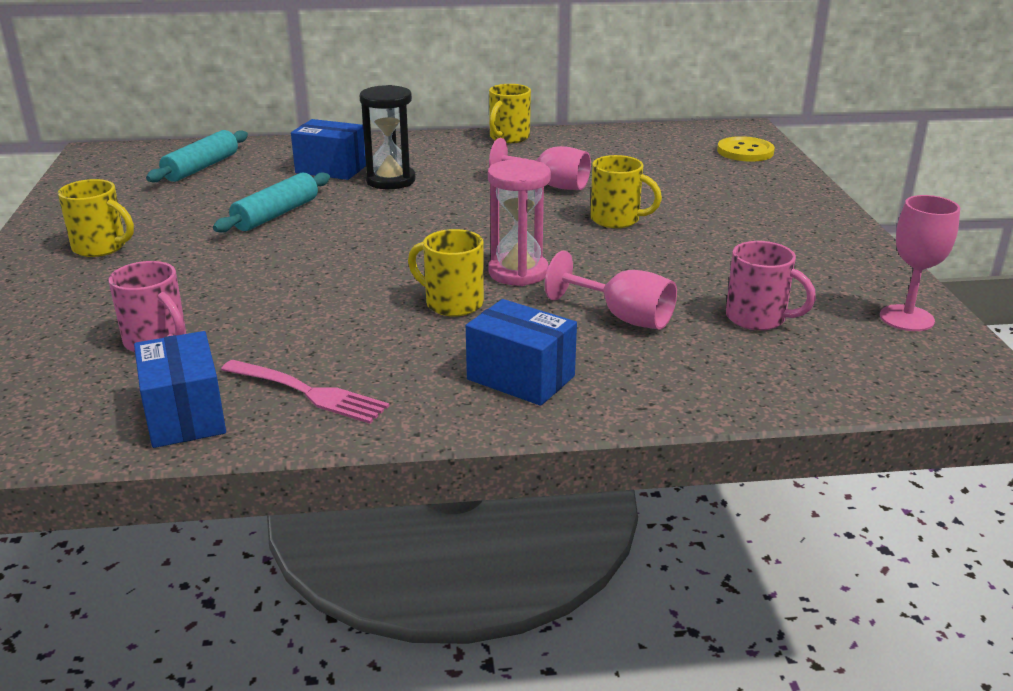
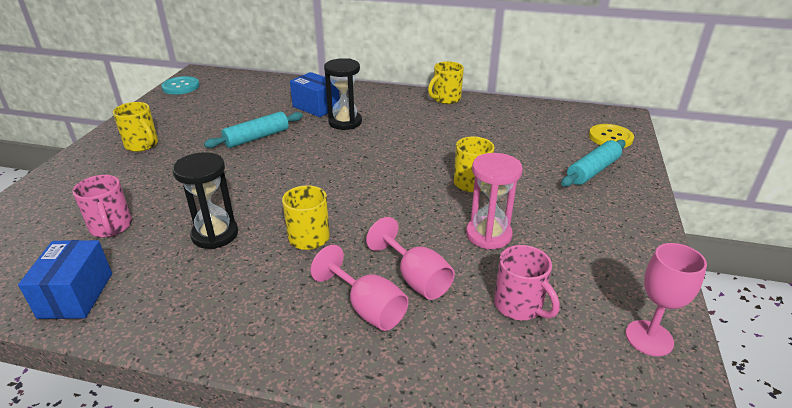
camera: 20 degrees right, 5 degrees up
(87, 172) = (181, 87): none -> turquoise button
(201, 167) = (243, 93): turquoise rolling pin -> turquoise rolling pin (592, 171)
(307, 392) = (159, 295): pink fork -> none
(322, 323) = (215, 234): none -> black hourglass
(518, 272) = (371, 218): pink hourglass -> pink hourglass (488, 235)
(520, 378) = (303, 320): blue box -> none
(551, 185) = (447, 144): pink goblet -> pink goblet (368, 308)

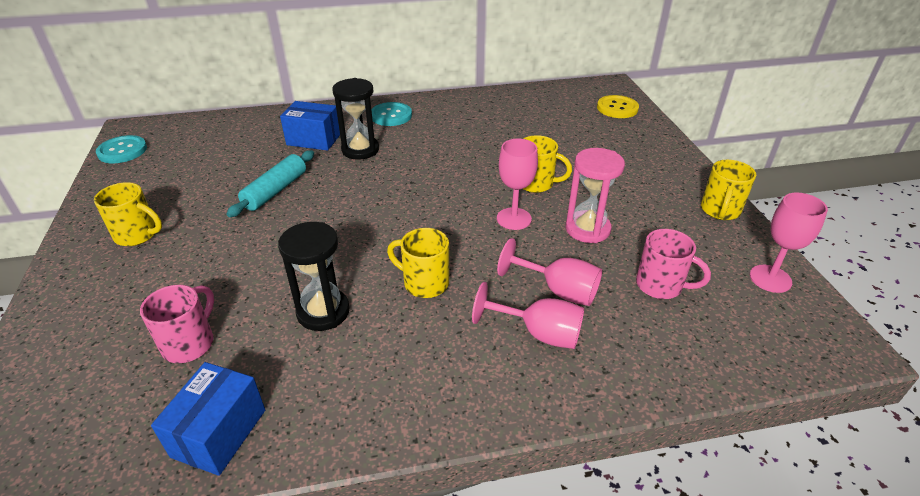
camera: 25 degrees left, 5 degrees up
(76, 295) = (219, 433): blue box -> blue box turned 45 degrees clockwise
(111, 227) = (190, 343): pink mug -> pink mug turned 105 degrees counterclockwise
(392, 101) = (391, 115): none -> turquoise button
(427, 207) = (514, 219): none -> pink goblet
(445, 99) = (443, 101): yellow mug -> yellow mug (720, 211)
(592, 171) = (626, 144): turquoise rolling pin -> none

